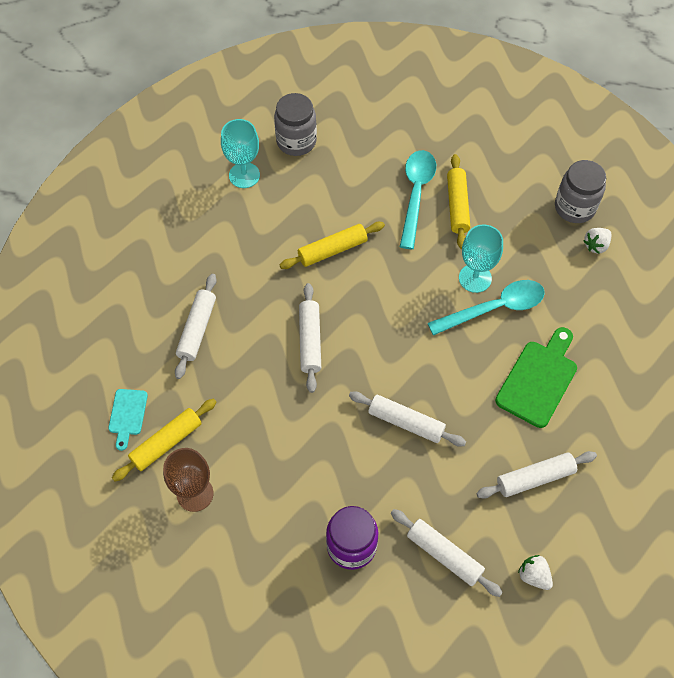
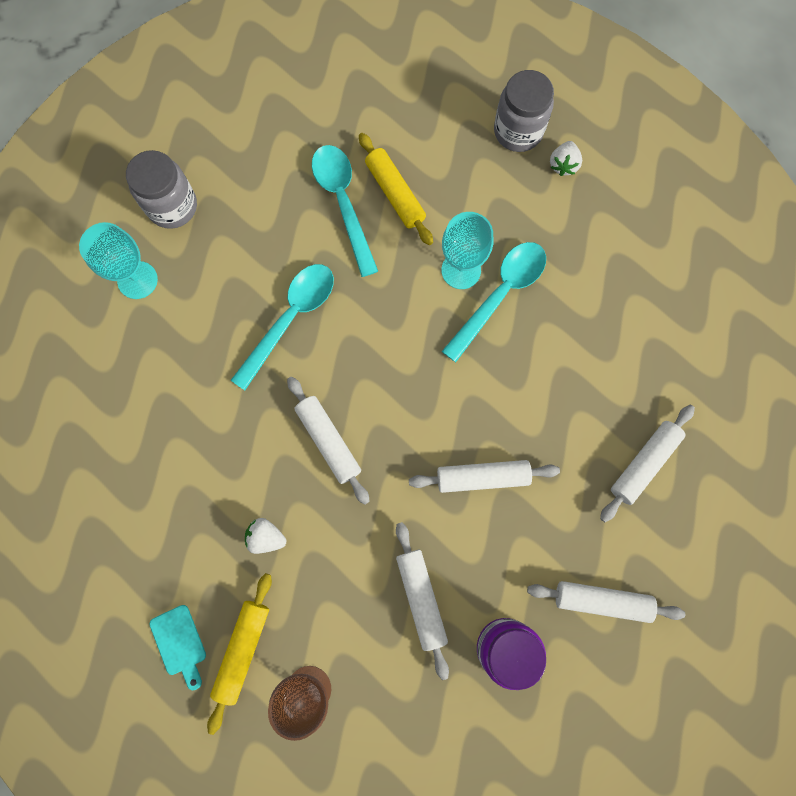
camera: 30 degrees left, 15 degrees up
(197, 329) = (196, 497): white rolling pin -> white rolling pin (421, 598)
(332, 250) = (290, 319): yellow rolling pin -> turquoise spoon
(533, 576) = (699, 570): white strawberry -> white strawberry (266, 537)
(539, 379) = (588, 351): green cutting board -> none

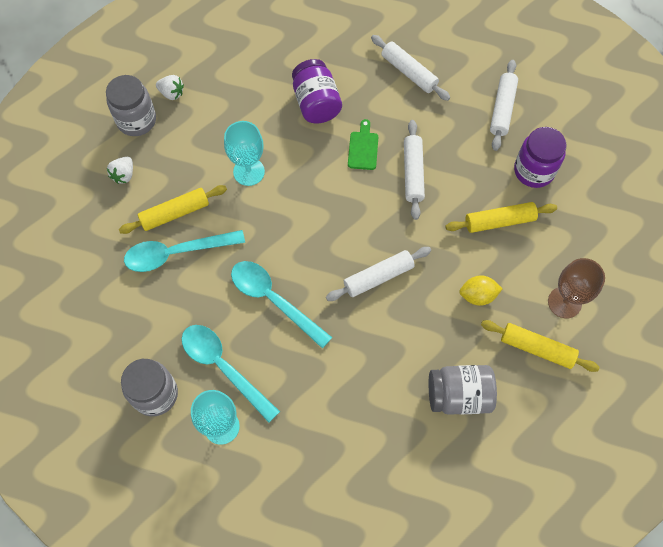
camera: 85 degrees left, 10 degrees down
(178, 549) = (459, 395): none -> grey jar
(179, 643) = (532, 396): turquoise cutting board -> none
(266, 537) = (451, 327): white strawberry -> white strawberry (124, 175)
(311, 570) = (477, 295): none -> yellow lemon
(421, 598) = (499, 221): white rolling pin -> yellow rolling pin
(500, 295) = (273, 147): turquoise spoon -> turquoise spoon (224, 367)
(512, 409) = (363, 148): none -> green cutting board
(574, 343) = (316, 103): none -> purple jar

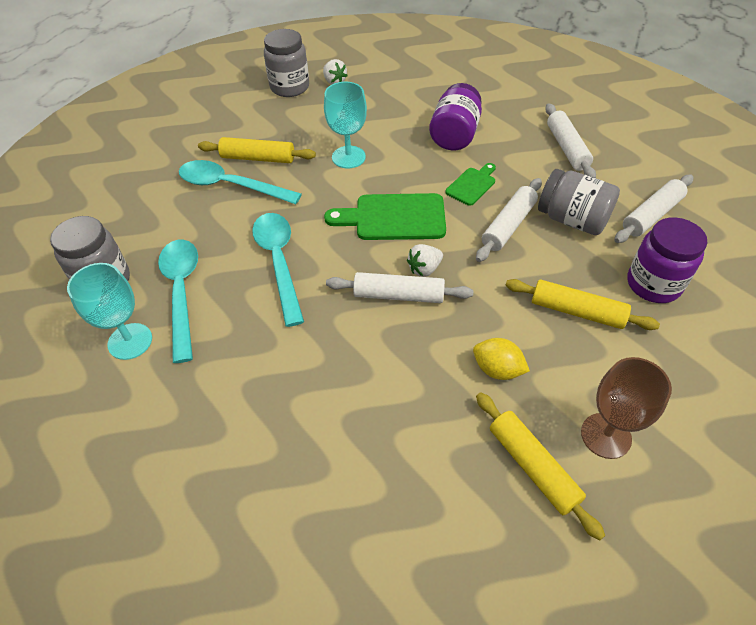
camera: 35 degrees right, 15 degrees down
(124, 175) = (244, 116): white strawberry -> white strawberry (424, 269)
(327, 211) = (394, 217): none -> green cutting board
(459, 395) = (395, 461): grey jar -> grey jar (572, 220)

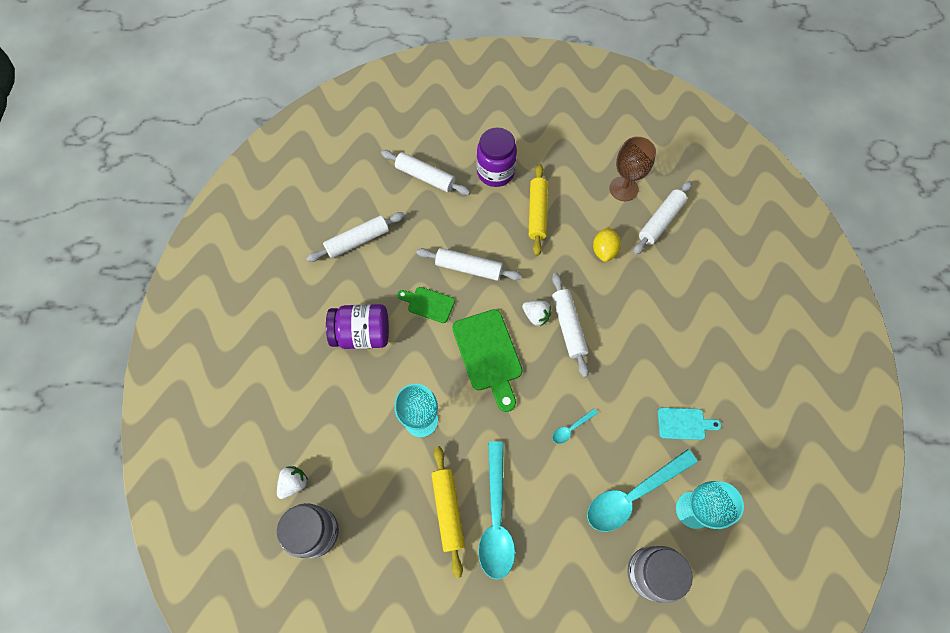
camera: 110 degrees left, 15 degrees up
(223, 371) = (684, 424): none -> turquoise cutting board
(279, 262) = (571, 428): turquoise spoon -> turquoise spoon, size x0.44
(532, 467) = (660, 221): yellow rolling pin -> white rolling pin
(572, 220) = (447, 226): grey jar -> none

